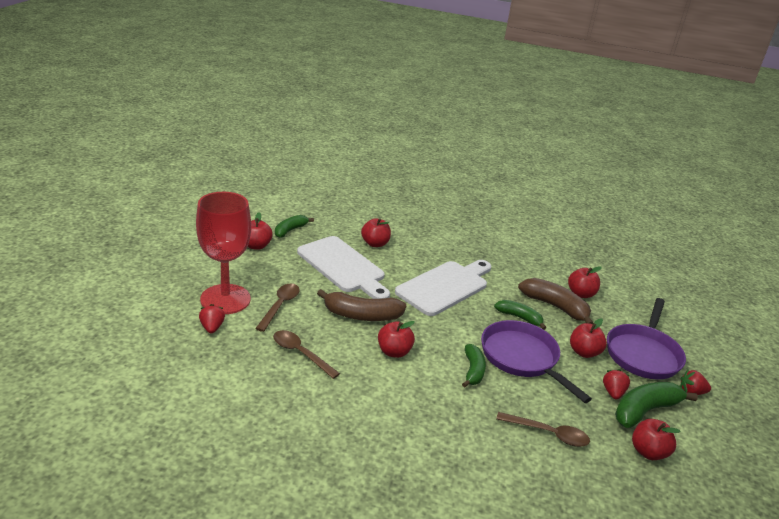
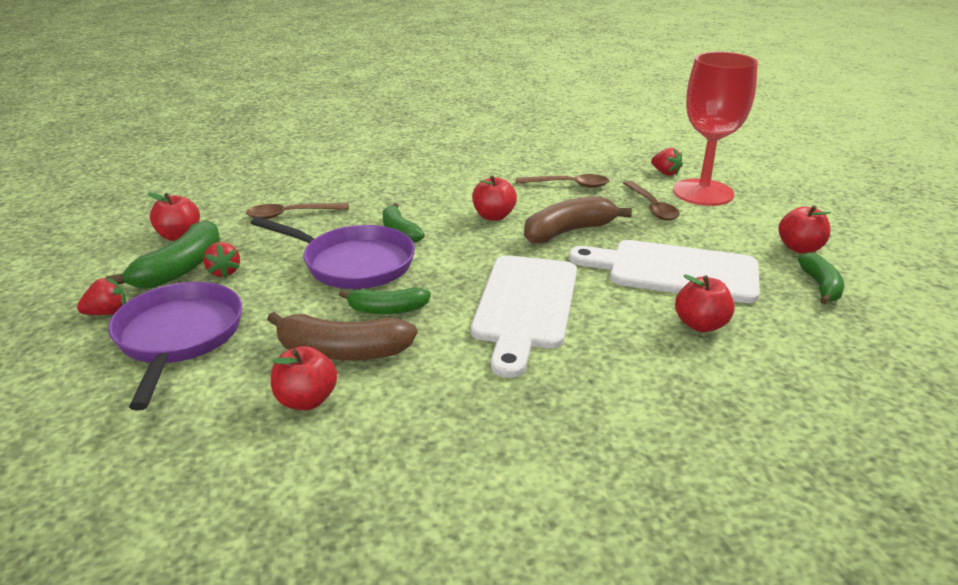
camera: 150 degrees right, 0 degrees up
(584, 352) = (273, 302): red apple -> none

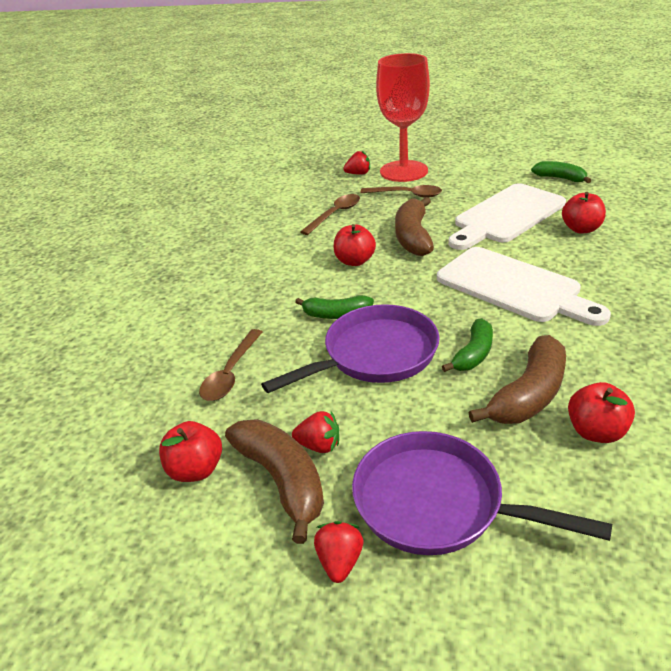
camera: 55 degrees left, 5 degrees up
(180, 269) = (282, 480): green banana -> brown banana
(800, 248) = (509, 168): red apple -> none

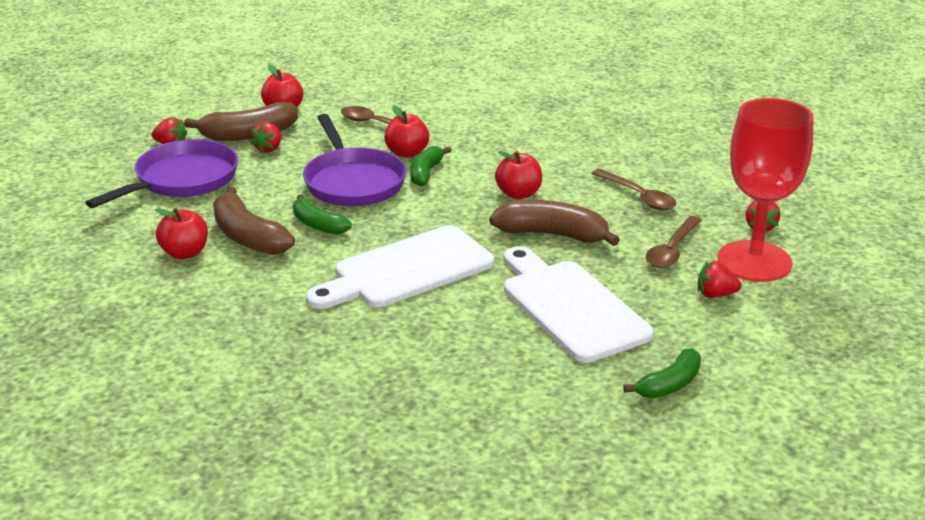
camera: 100 degrees right, 5 degrees down
(452, 177) = (715, 294): none -> red strawberry
(581, 229) = (502, 351): red apple -> red apple (407, 153)

